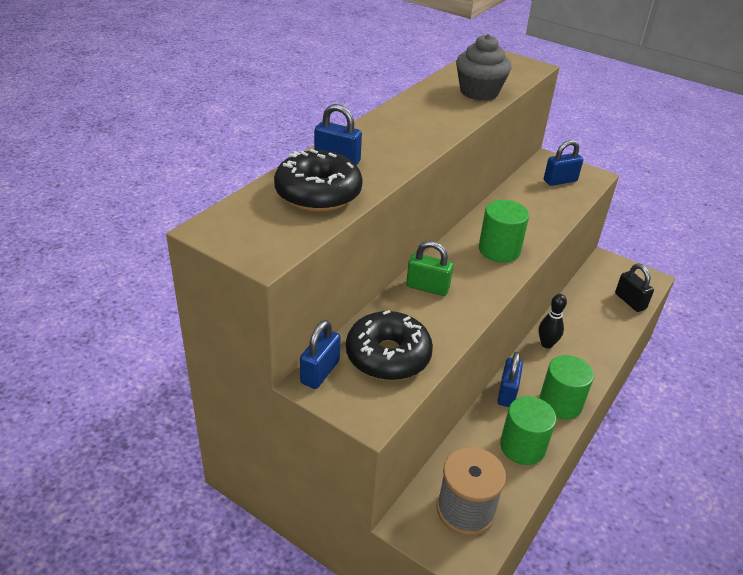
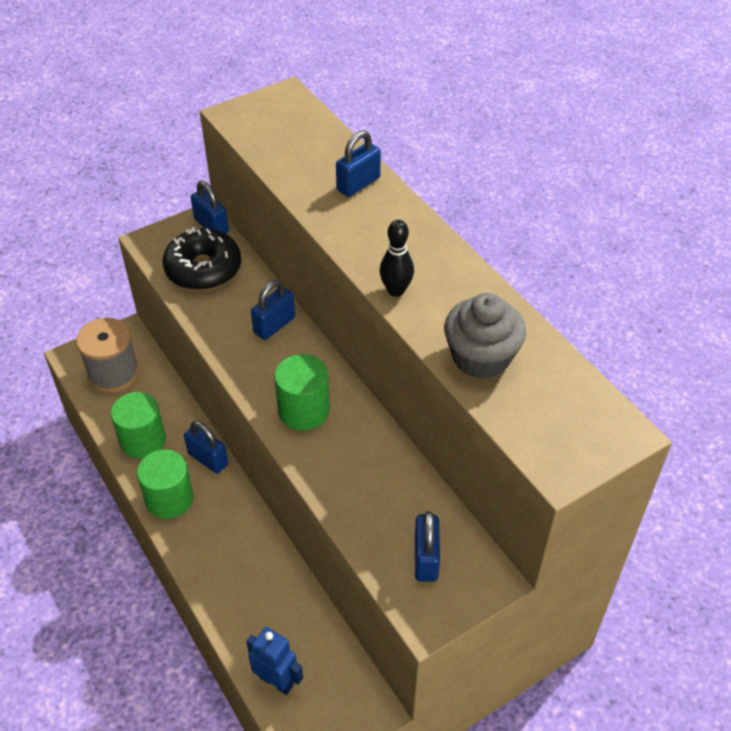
camera: 115 degrees right, 10 degrees up
(318, 193) = (305, 159): black donut -> none
(427, 287) = (274, 325): green padlock -> blue padlock
(546, 344) = (253, 532): black bowling pin -> black bowling pin (396, 290)
(630, 301) = (276, 681): black padlock -> blue robot

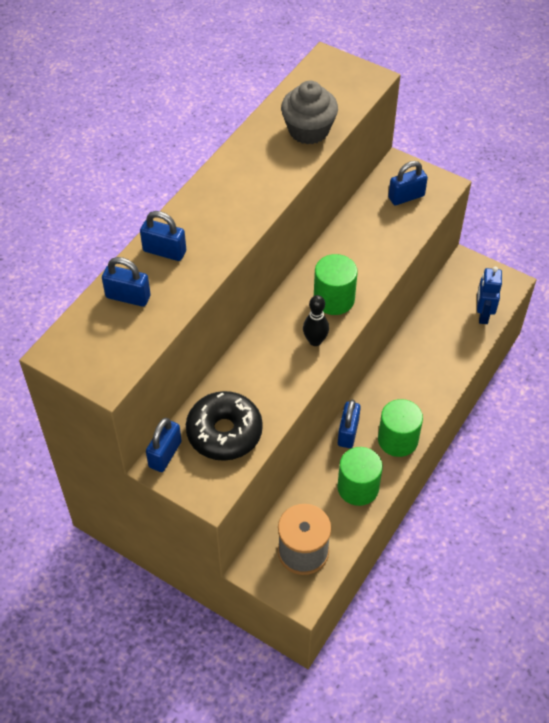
camera: 115 degrees left, 5 degrees up
(274, 325) = (262, 352): blue padlock -> blue padlock (128, 297)
(396, 290) = (273, 189): black bowling pin -> black bowling pin (315, 341)

